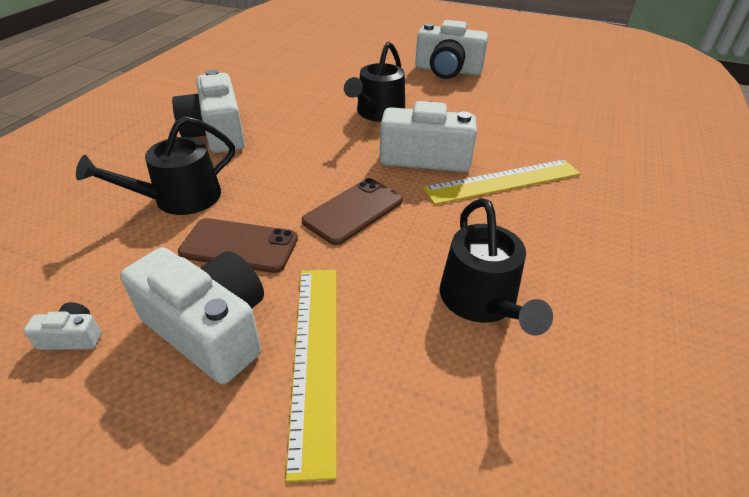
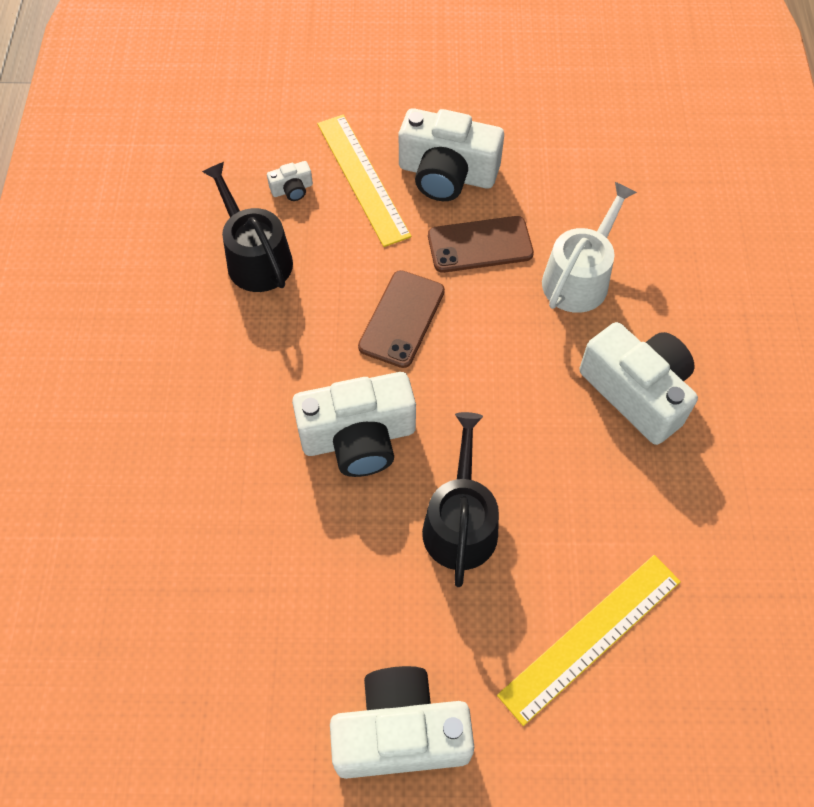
camera: 160 degrees right, 20 degrees up
(72, 337) = (532, 141): white camera -> white camera (292, 189)
(179, 199) = (579, 277): black watering can -> white watering can
(503, 181) = (255, 421): yellow ruler -> yellow ruler (590, 637)

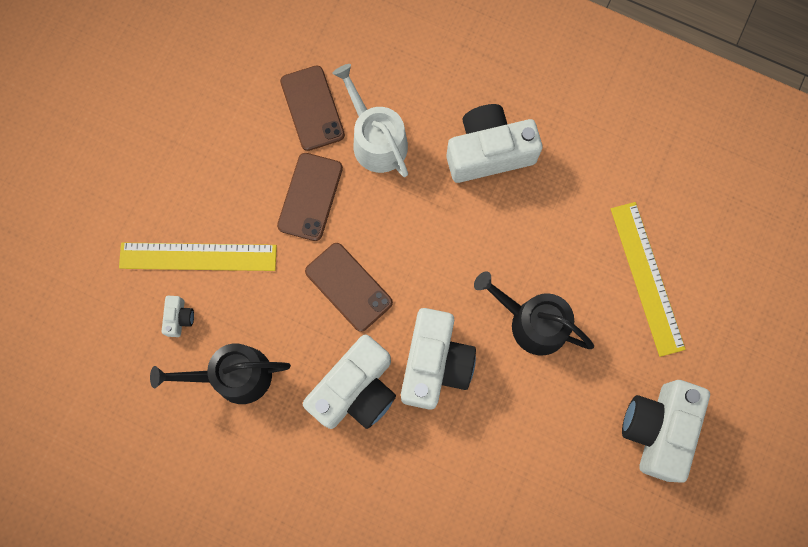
camera: 65 degrees left, 15 degrees up
(447, 174) = (228, 188): white camera -> white camera (355, 390)
(576, 208) = (312, 108): none -> brown phone

